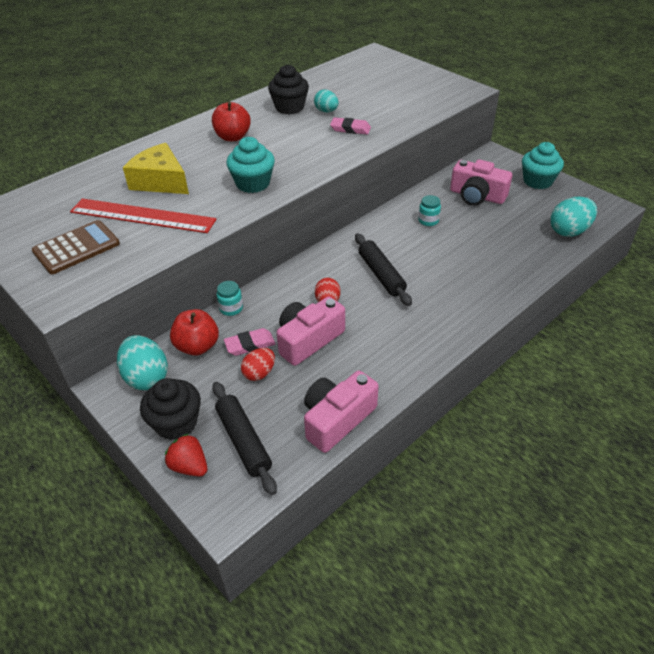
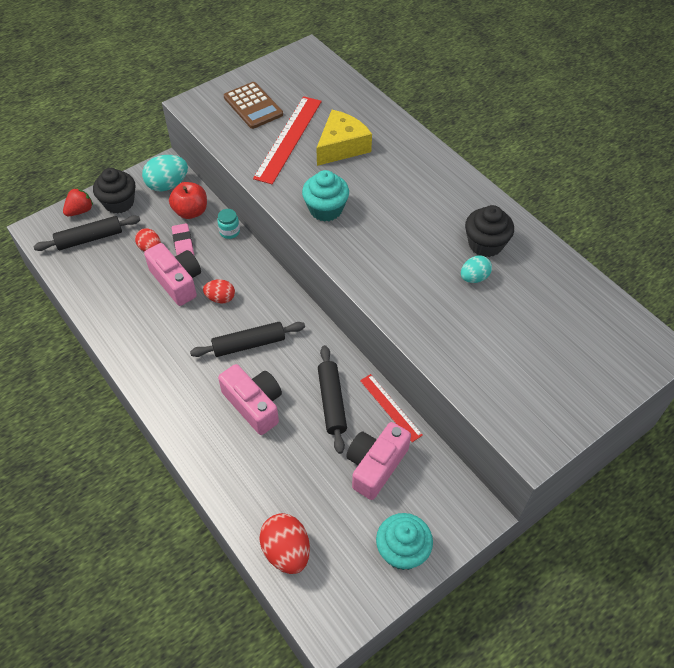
camera: 95 degrees right, 10 degrees up
(232, 137) = (419, 195): red apple -> none
(337, 419) = (88, 293): pink camera -> pink camera (254, 404)
(350, 129) = (427, 296): pink eraser -> none
(422, 192) = (390, 407): none -> red ruler
(428, 221) = (331, 402): turquoise jar -> black rolling pin
(569, 231) = (286, 551): turquoise egg -> red egg

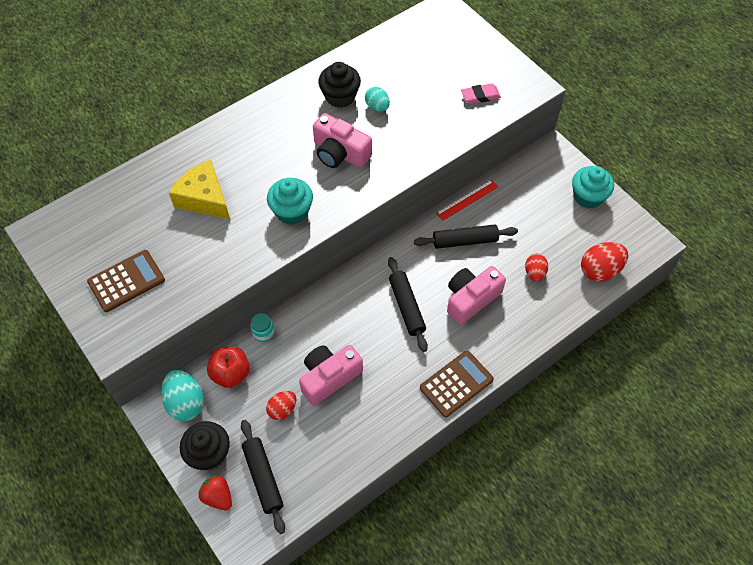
camera: 90 degrees left, 5 degrees up
(155, 386) = (456, 384): none -> brown calculator
(183, 243) = (277, 377): pink eraser -> pink eraser (480, 96)
(220, 298) = (352, 335): red egg -> red egg (534, 273)
(288, 139) = (186, 245): red ruler -> none
(375, 465) = (520, 211): pink camera -> pink camera (340, 153)

